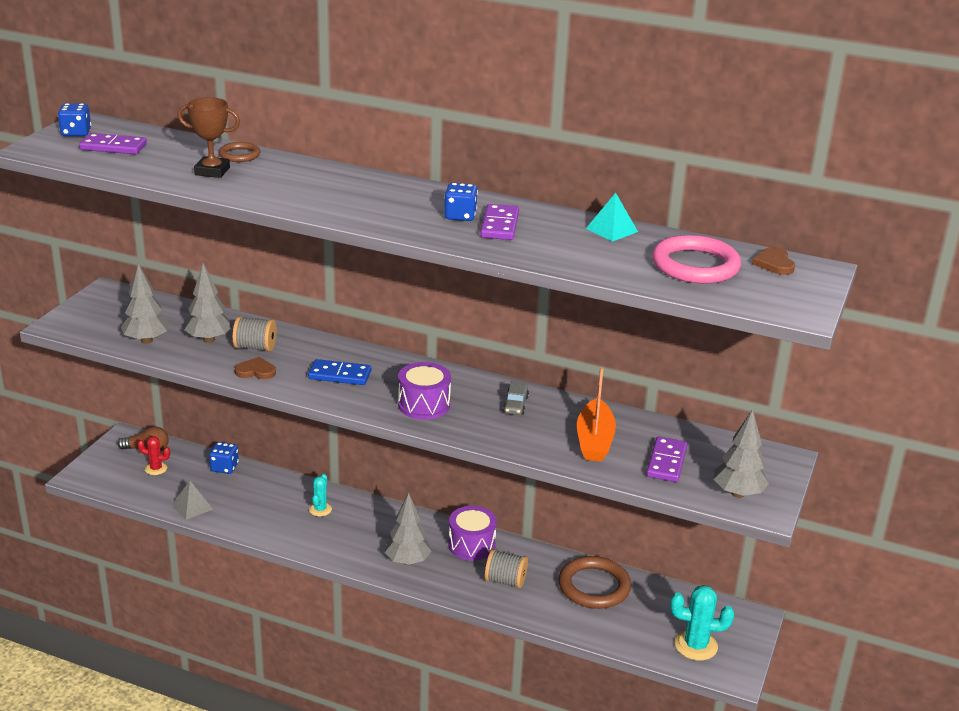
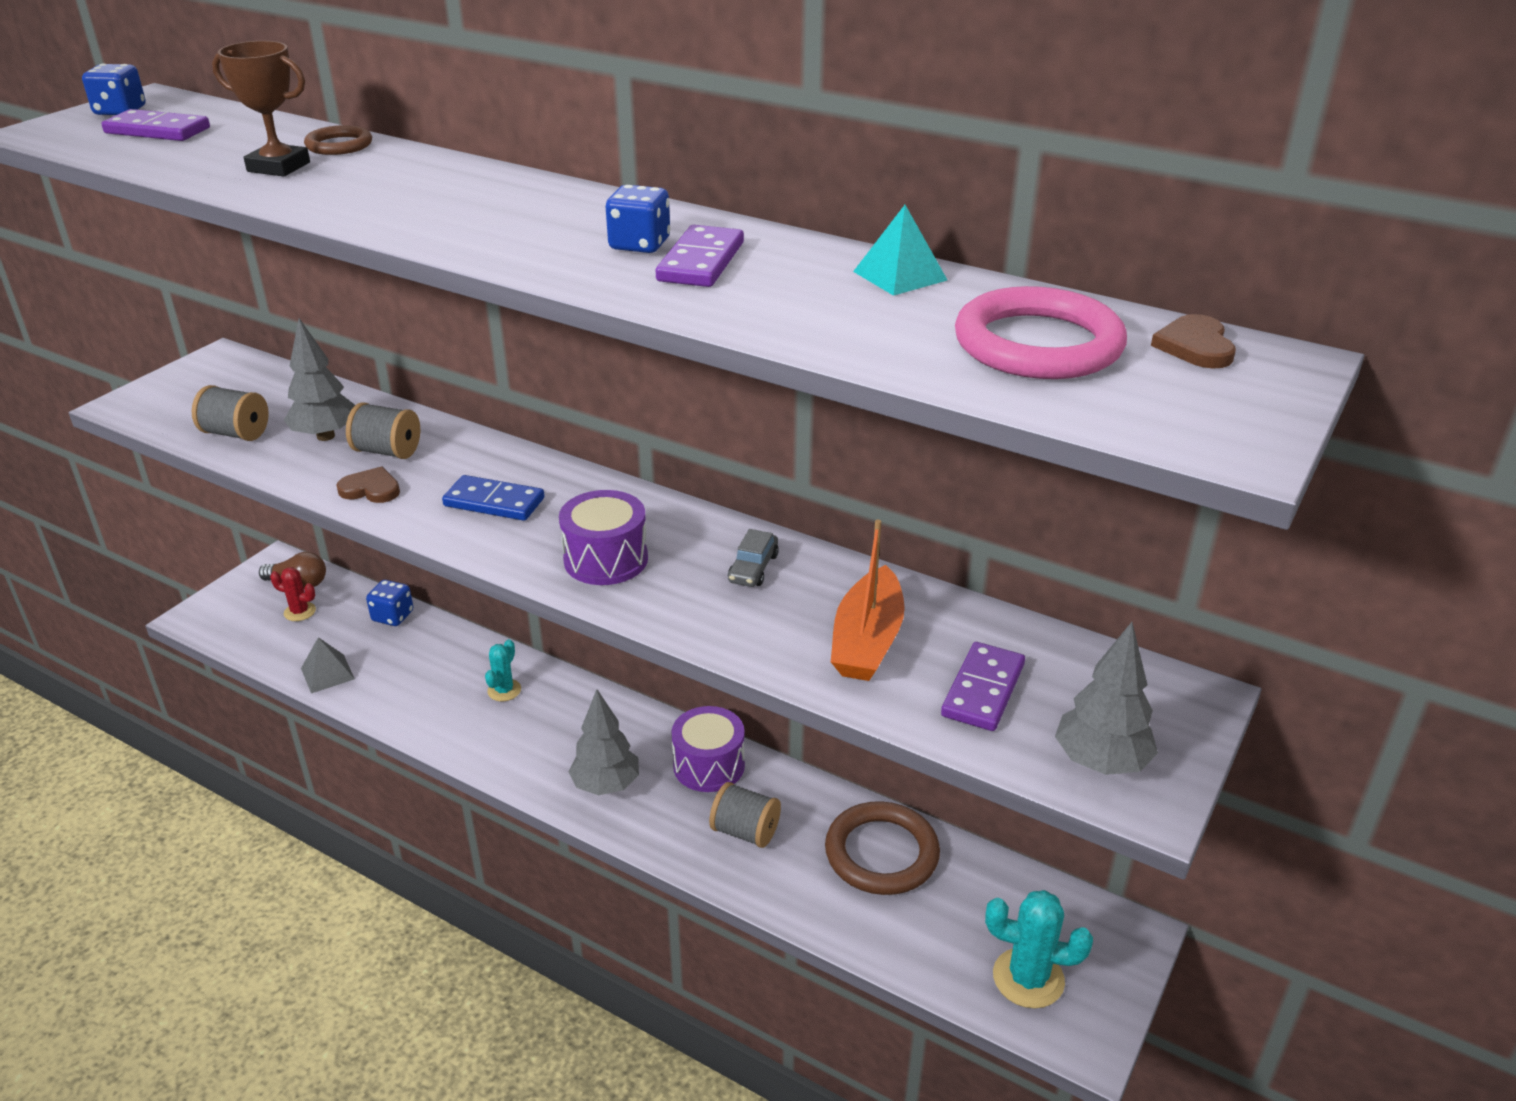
camera: 10 degrees right, 5 degrees up
(146, 340) = (236, 433): grey tree -> grey spool

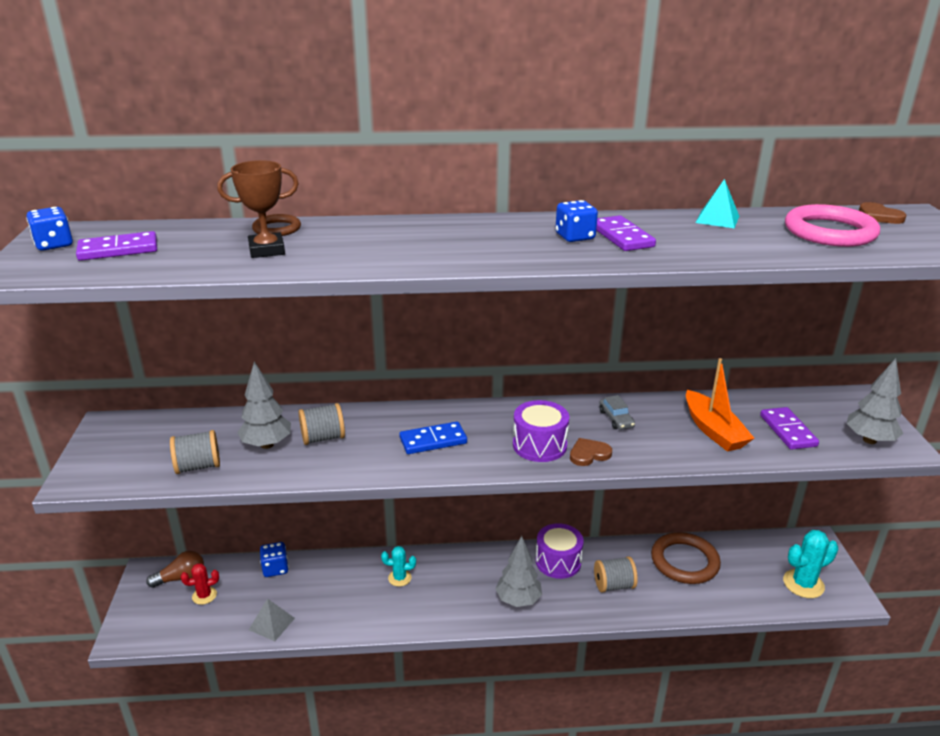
camera: 35 degrees left, 5 degrees down
(371, 489) = (346, 463): brown heart -> brown heart (589, 454)
(504, 690) = (399, 578): turquoise cactus -> turquoise cactus turned 75 degrees counterclockwise

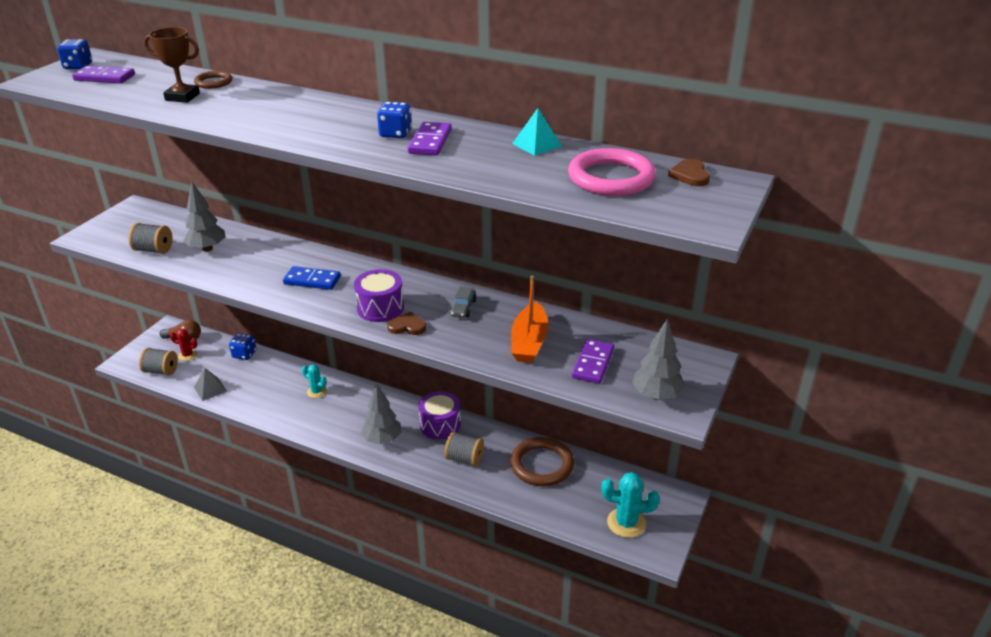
camera: 30 degrees right, 5 degrees up
(323, 438) = (245, 255): grey spool -> grey spool (161, 371)

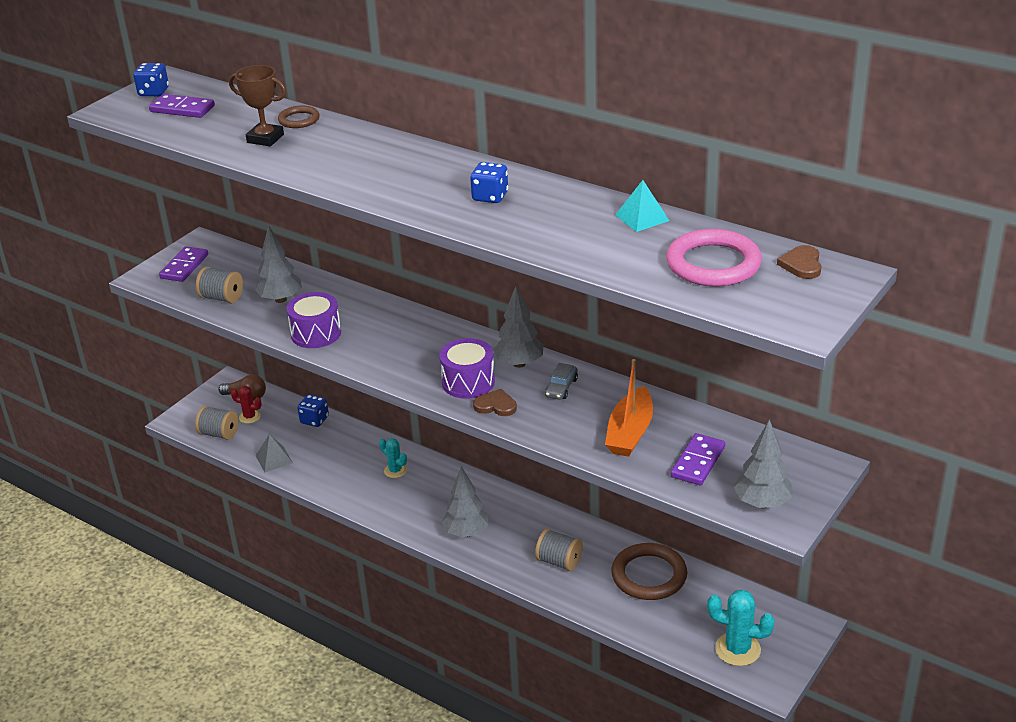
camera: 10 degrees right, 0 degrees up
(312, 280) = (395, 345): blue domino -> none
(423, 290) = (519, 364): none -> grey tree
(430, 142) = (526, 209): purple domino -> purple domino (184, 266)
(440, 425) = (535, 520): purple drum -> purple drum (316, 333)

